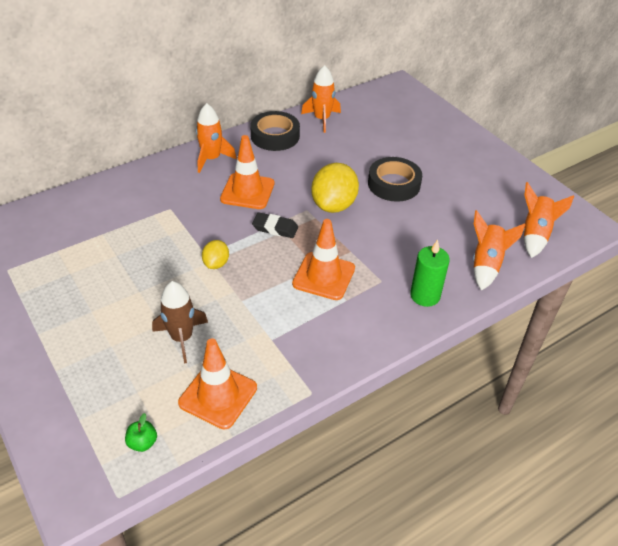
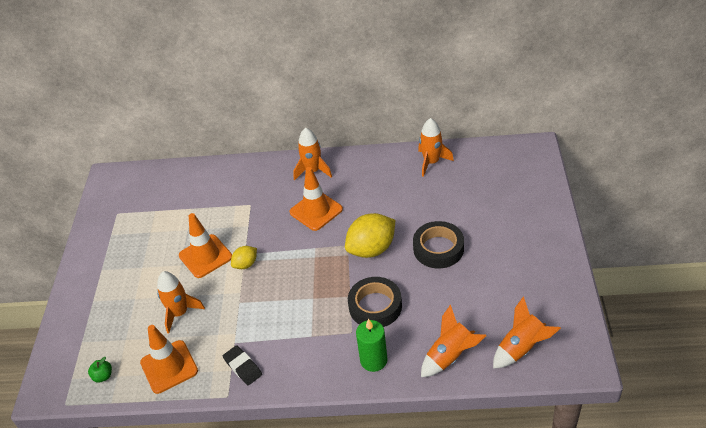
camera: 40 degrees right, 0 degrees up
(182, 338) = (180, 313): brown rocket -> orange rocket
(275, 136) = (379, 166): black tape -> black tape (375, 306)
(275, 228) = (310, 252): black eraser -> black eraser (243, 367)
(324, 276) = (311, 308): orange traffic cone -> orange traffic cone (205, 256)

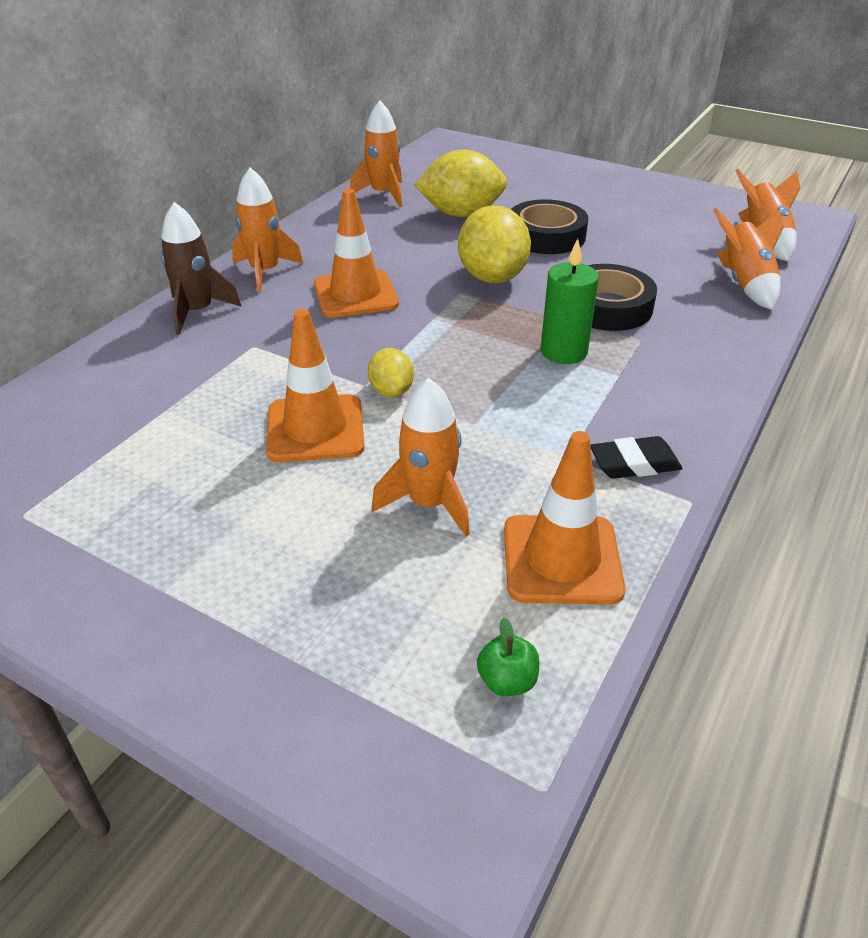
camera: 65 degrees left, 5 degrees down
(264, 172) = (197, 312): none -> brown rocket
(373, 360) = (711, 338): green candle -> green candle (563, 352)
(435, 203) = (461, 214): none -> yellow lemon

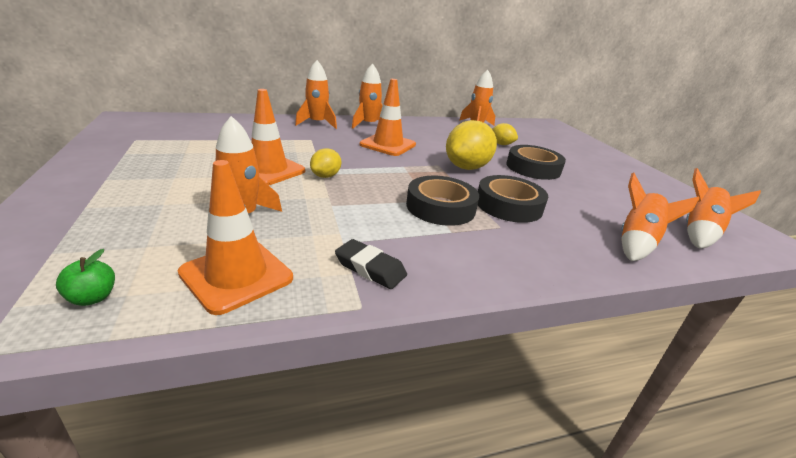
camera: 40 degrees right, 10 degrees down
(197, 312) = (317, 123): brown rocket -> orange rocket
(461, 214) = (501, 144): yellow lemon -> yellow lemon, size x0.53
(563, 352) = (440, 207): green candle -> black tape

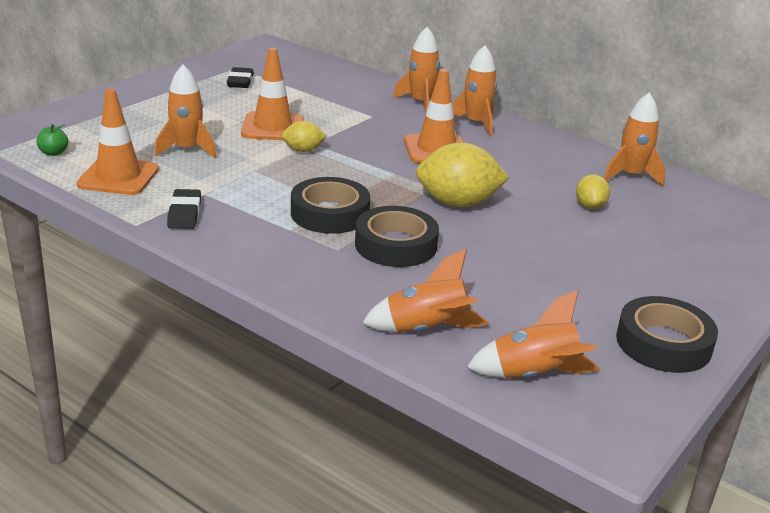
camera: 55 degrees right, 0 degrees up
(163, 148) = (240, 81): none -> black eraser
(533, 168) = (542, 241): black tape -> black tape (663, 343)

